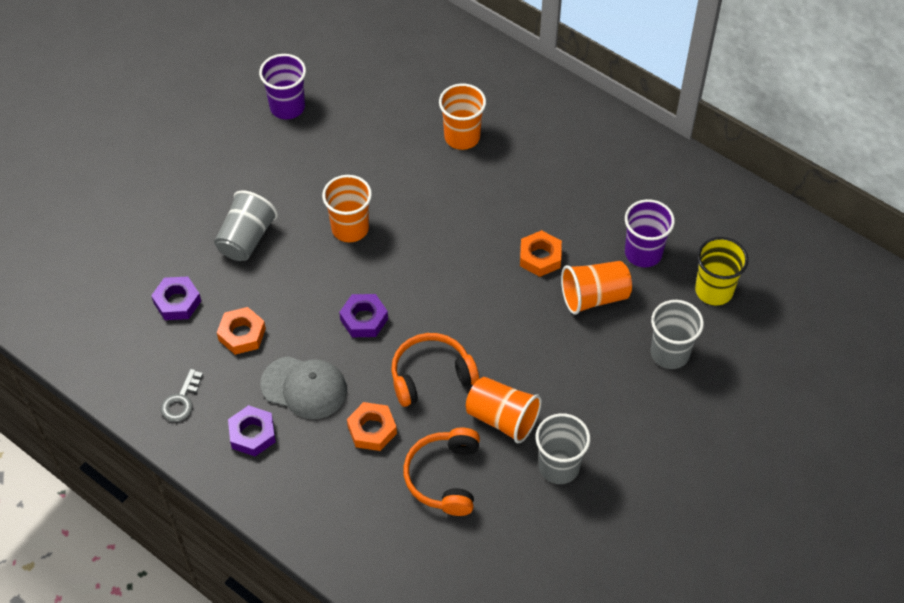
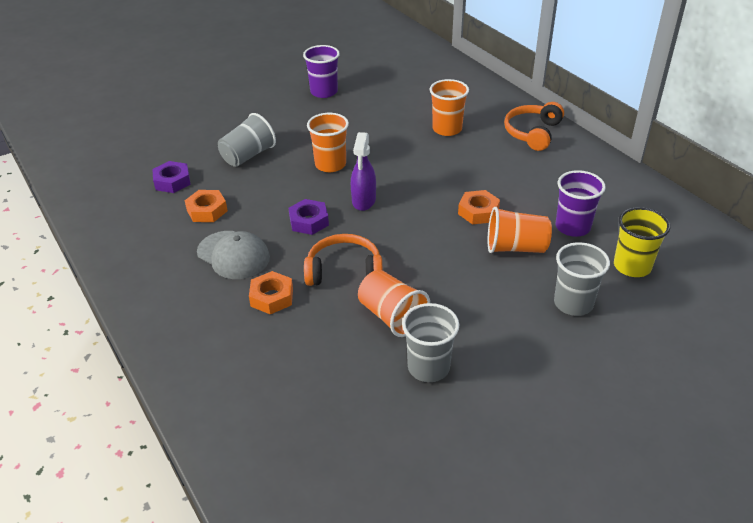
camera: 20 degrees right, 15 degrees down
(181, 400) = (132, 242): grey key -> none
(252, 434) = (171, 277): purple nut -> none
(411, 274) = (364, 201): none -> purple spray bottle
(444, 477) = (316, 348): orange headphones -> orange headphones (532, 133)

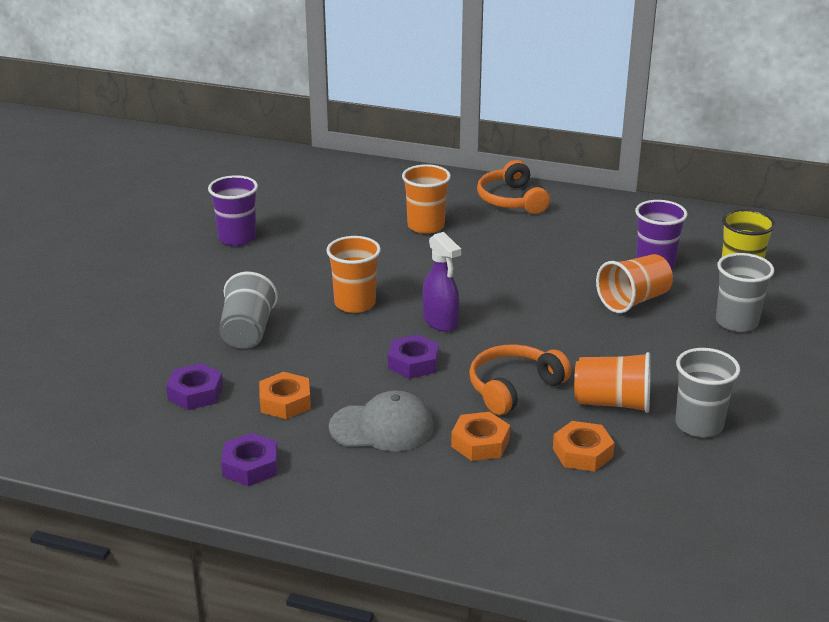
camera: 40 degrees left, 10 degrees down
(137, 241) = (250, 466): none -> purple nut
(478, 212) = (560, 286): orange nut -> orange nut (582, 453)

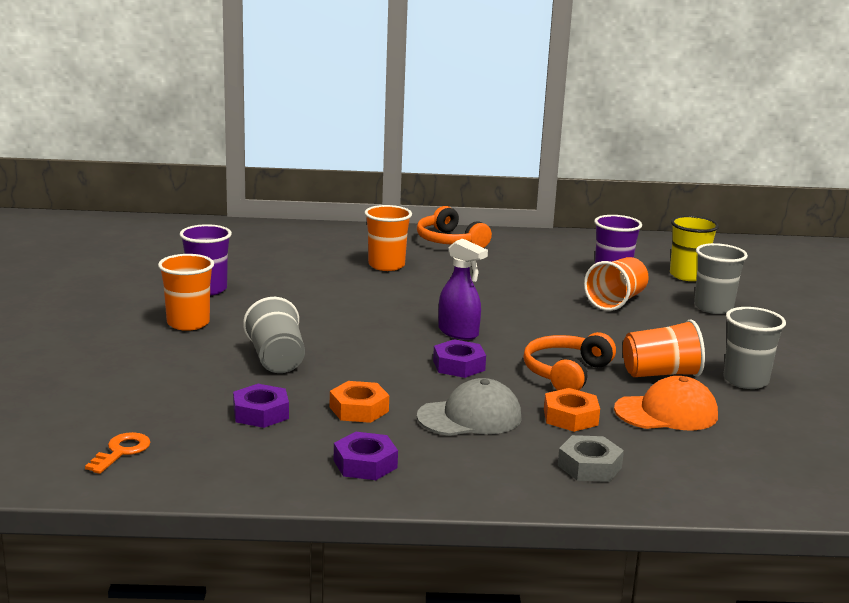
camera: 20 degrees left, 10 degrees down
(55, 417) = (121, 451): none -> orange key
(355, 303) = (366, 327): orange cup -> orange cup (188, 323)
(457, 505) = (589, 466): none -> grey nut
(582, 453) = (666, 412): orange nut -> orange cap

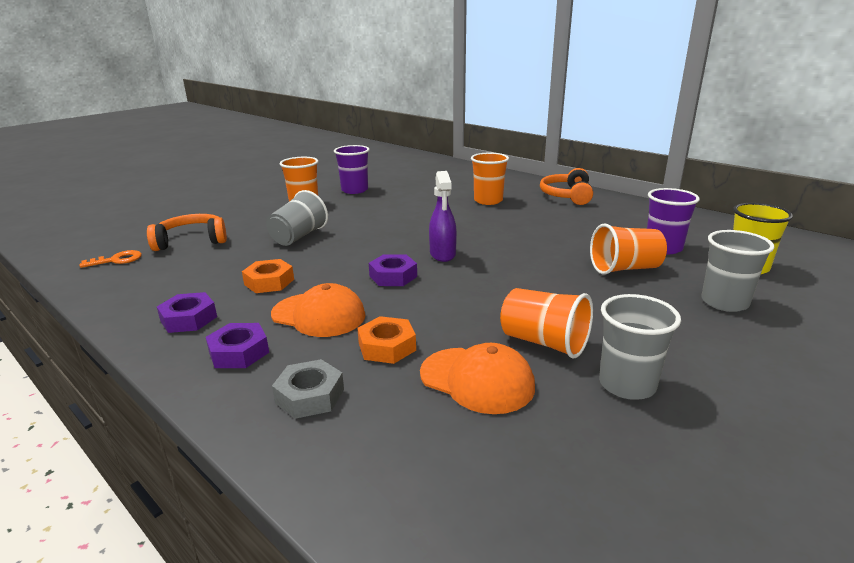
camera: 45 degrees right, 5 degrees up
(260, 413) = (218, 264): purple nut -> purple nut (239, 352)
(470, 417) = (318, 315): grey cap -> orange cap
(566, 373) = (459, 310): orange headphones -> orange headphones (191, 241)

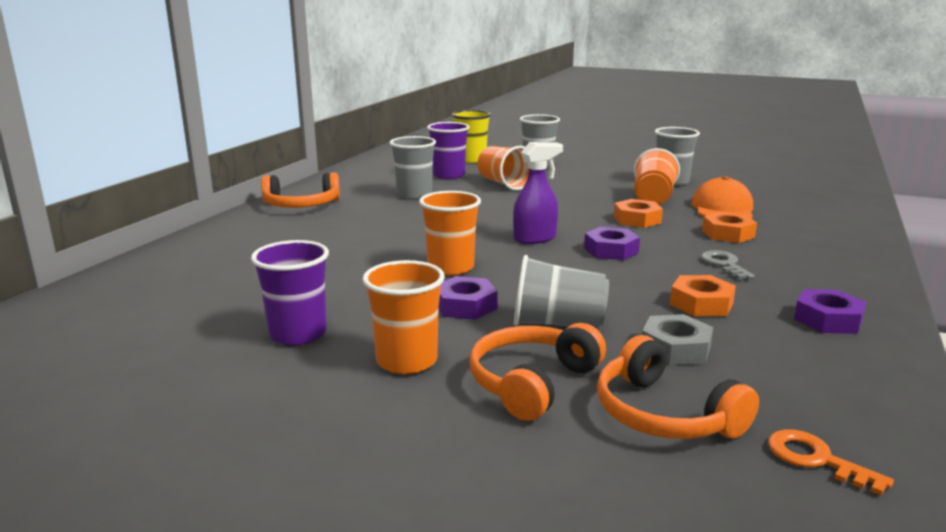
camera: 110 degrees left, 5 degrees down
(239, 352) = (824, 279): purple nut -> purple nut (465, 306)
(253, 223) = (532, 383): none -> orange headphones
(310, 396) = (818, 244): grey nut -> grey nut (675, 348)
(318, 315) = (724, 264): orange cap -> grey key
(465, 309) = (637, 219): none -> orange nut
(488, 201) = (334, 237): orange cup -> orange cup (450, 268)
(589, 228) = (414, 194): none -> grey cup

